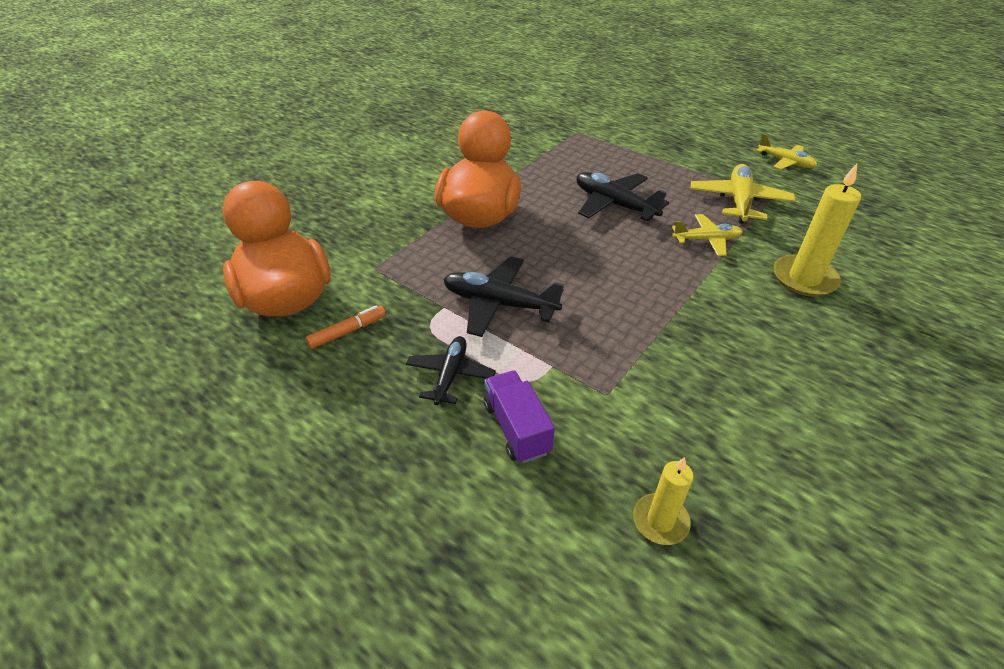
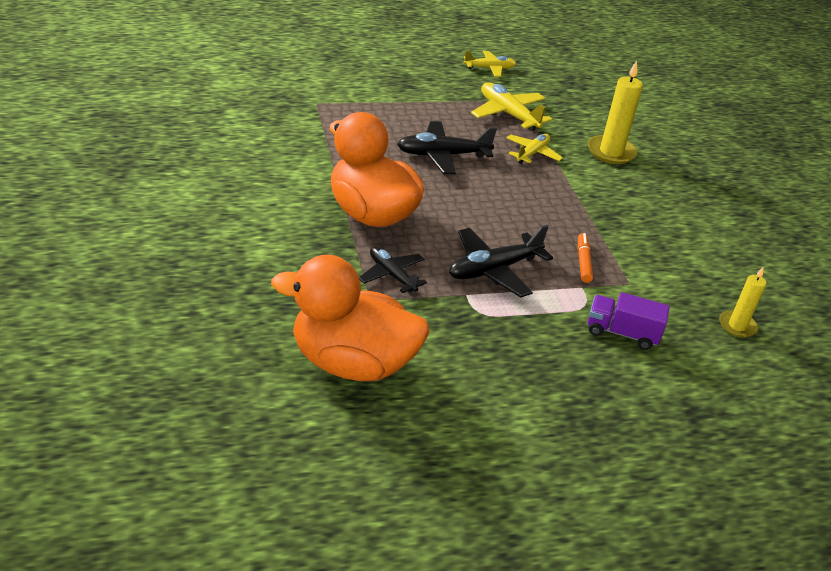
camera: 55 degrees left, 5 degrees down
(348, 331) = (439, 352): orange marker -> orange marker (583, 262)
(450, 375) = (544, 331): black plane -> black plane (392, 275)

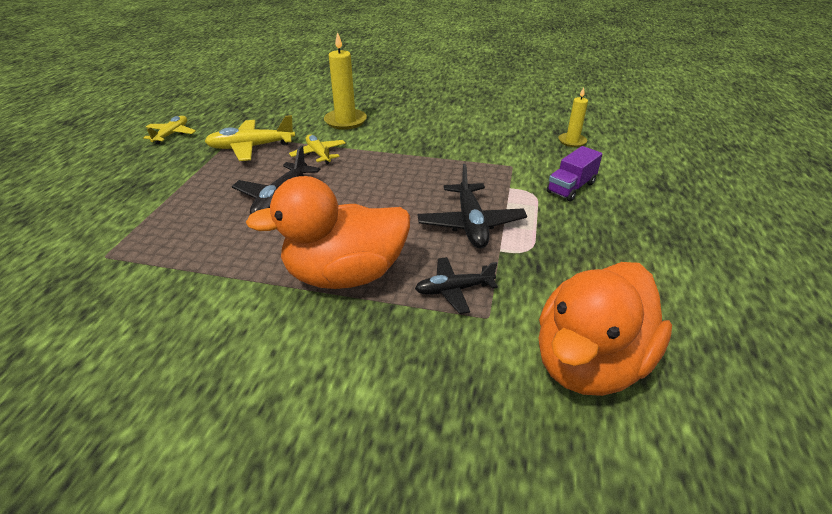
camera: 60 degrees left, 0 degrees up
(583, 262) = (478, 177): orange marker -> none

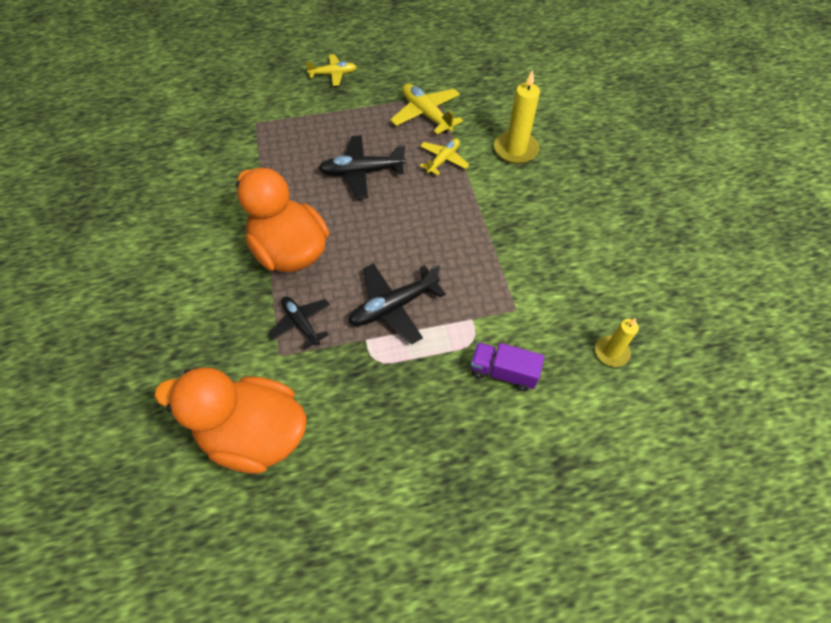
camera: 65 degrees right, 20 degrees up
(171, 134) = (415, 61): yellow plane -> yellow plane (333, 74)

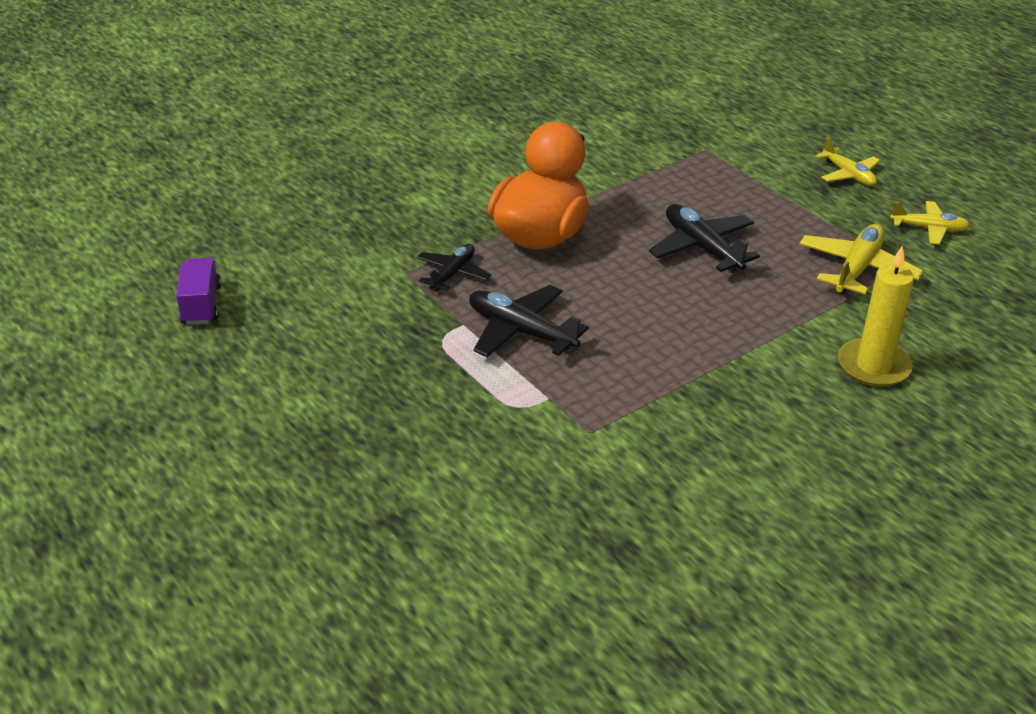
camera: 65 degrees right, 20 degrees down
(255, 434) = (309, 287): orange duck -> none
(443, 160) = (787, 306): yellow plane -> yellow plane (929, 229)
(503, 372) = (489, 442): purple truck -> purple truck (201, 305)
(611, 352) = (585, 536): yellow candle -> none

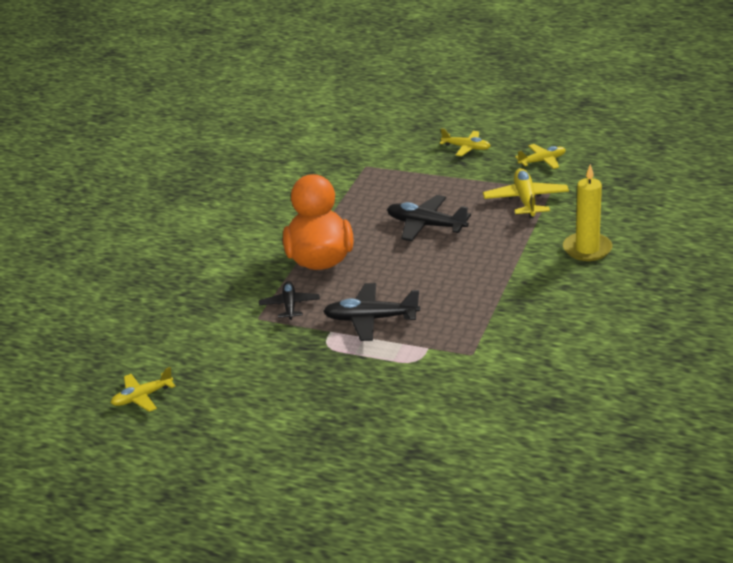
camera: 30 degrees left, 5 degrees down
(201, 305) = (142, 397): purple truck -> yellow plane

